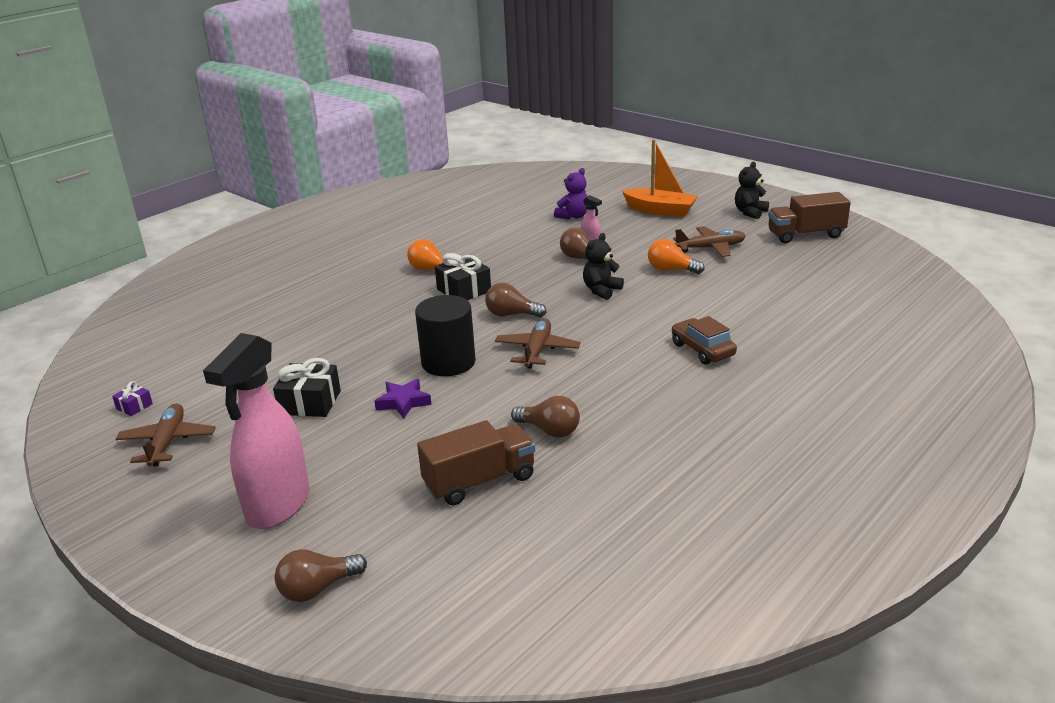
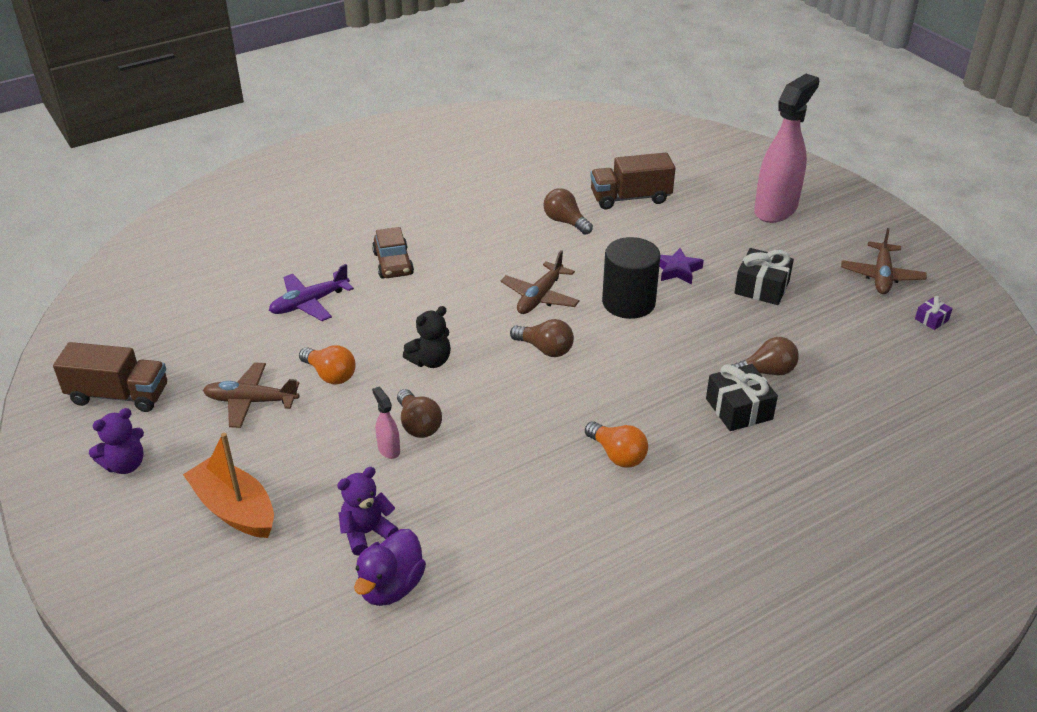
camera: 165 degrees left, 10 degrees up
(318, 588) = (743, 161): brown light bulb -> brown light bulb (766, 372)
(464, 290) = (585, 402): black gift -> black gift (739, 409)
(543, 204) = (391, 587): none -> purple duck
(743, 306) = (309, 303): none -> purple plane
(750, 212) = (125, 465): black teddy bear -> purple teddy bear

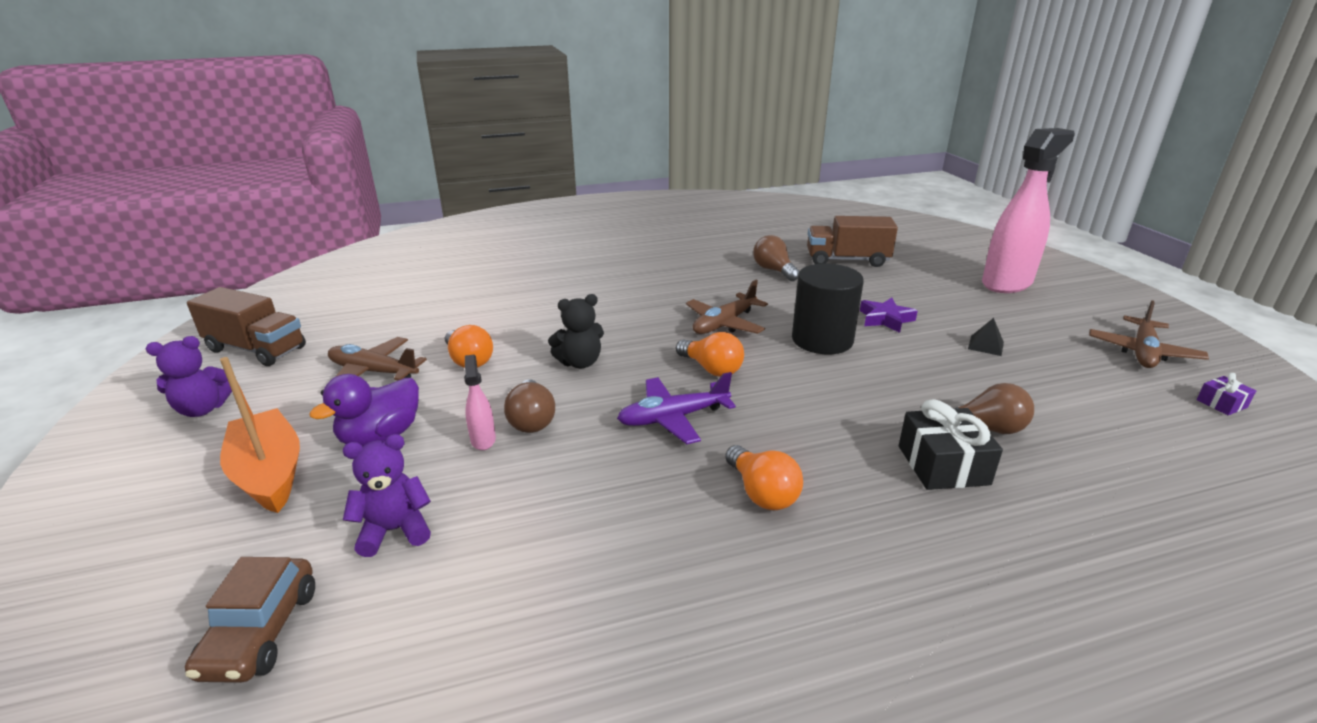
camera: 15 degrees right, 10 degrees down
(309, 303) = (490, 302): purple plane -> purple plane (673, 418)
(391, 587) = (377, 610): purple duck -> purple duck (381, 437)
(393, 264) = (588, 282): brown car -> brown car (261, 632)
(545, 349) = (711, 369): brown light bulb -> orange light bulb
(761, 287) = (985, 345): black gift -> black pyramid

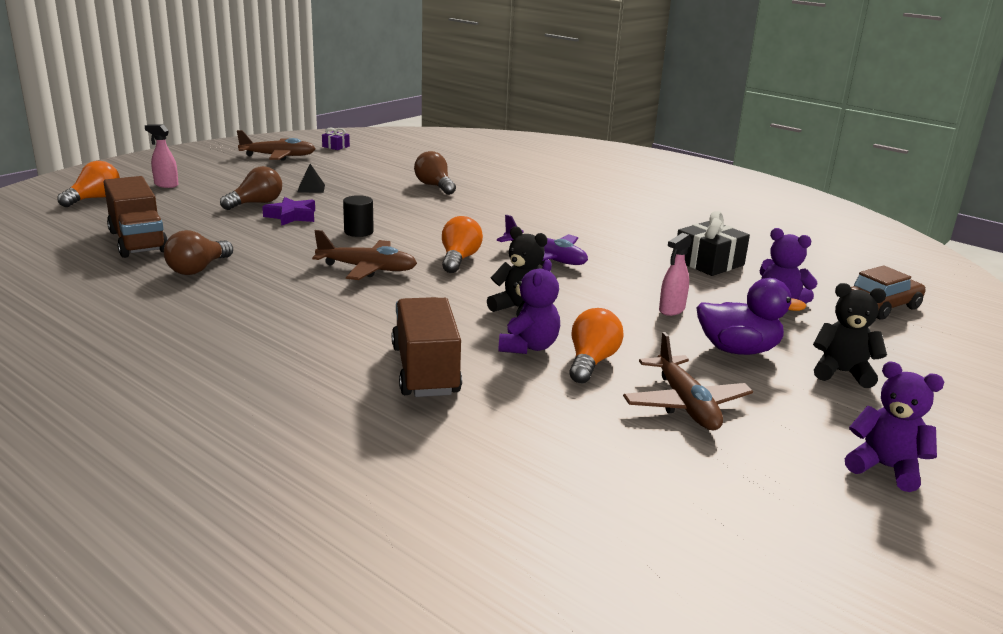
camera: 125 degrees left, 5 degrees down
(256, 349) = (788, 525): brown truck -> brown truck (425, 370)
(269, 473) = (842, 373): orange boat -> black teddy bear
(521, 345) = (528, 347): none -> purple teddy bear
(531, 420) = (623, 301): brown light bulb -> brown light bulb (256, 203)
(762, 493) = (579, 225): orange light bulb -> orange light bulb (94, 199)
(822, 340) = (358, 232): black cylinder -> black cylinder, size x0.51
(943, 465) = (488, 193): black gift -> black gift (709, 262)
(1007, 283) = (166, 185): pink spray bottle -> pink spray bottle, size x0.41

